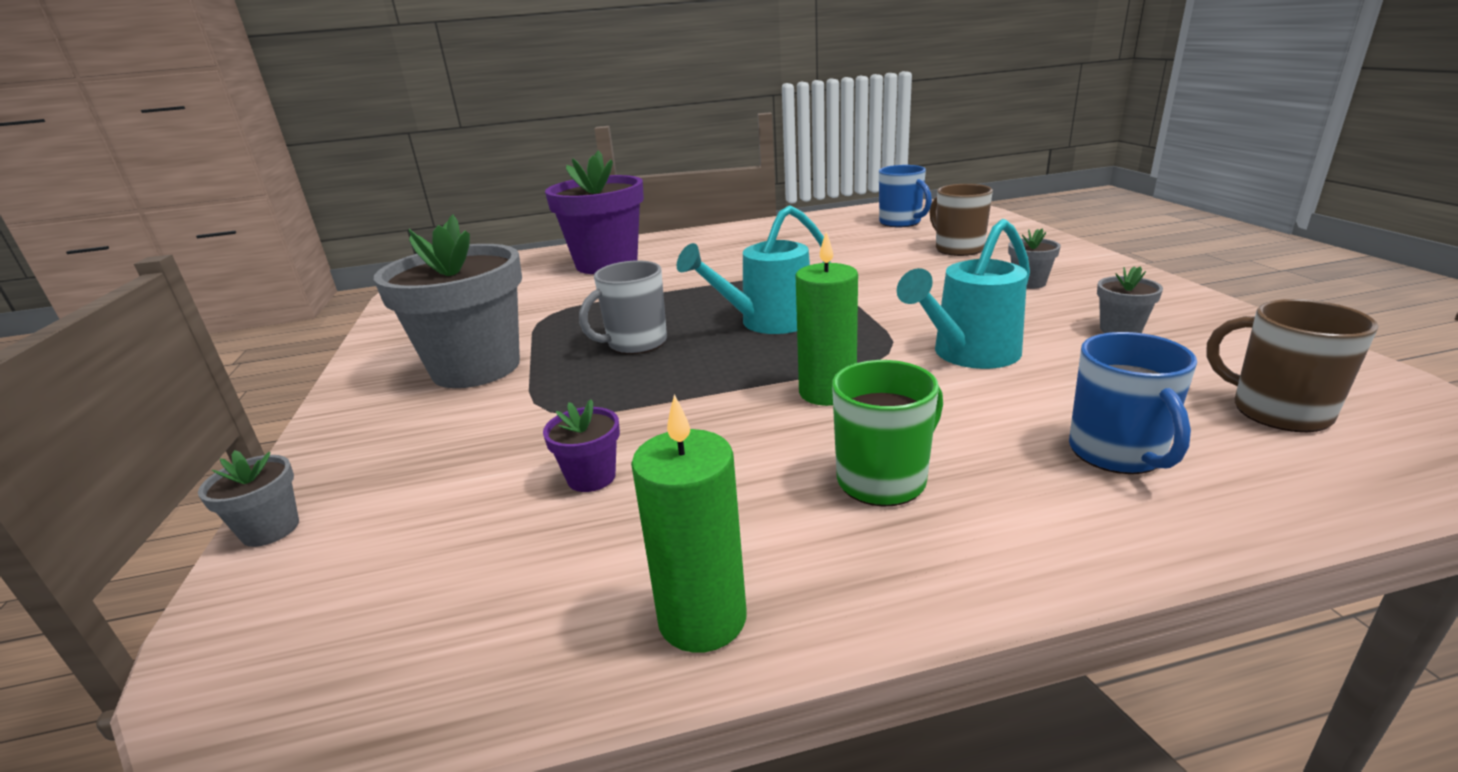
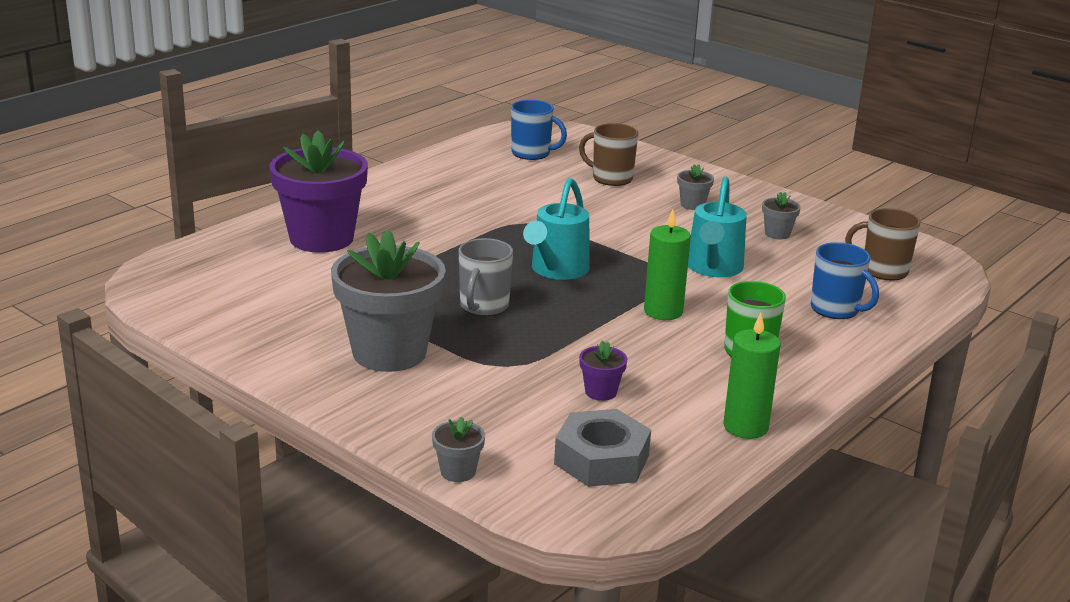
camera: 40 degrees left, 0 degrees up
(426, 585) = (601, 459): none -> grey nut

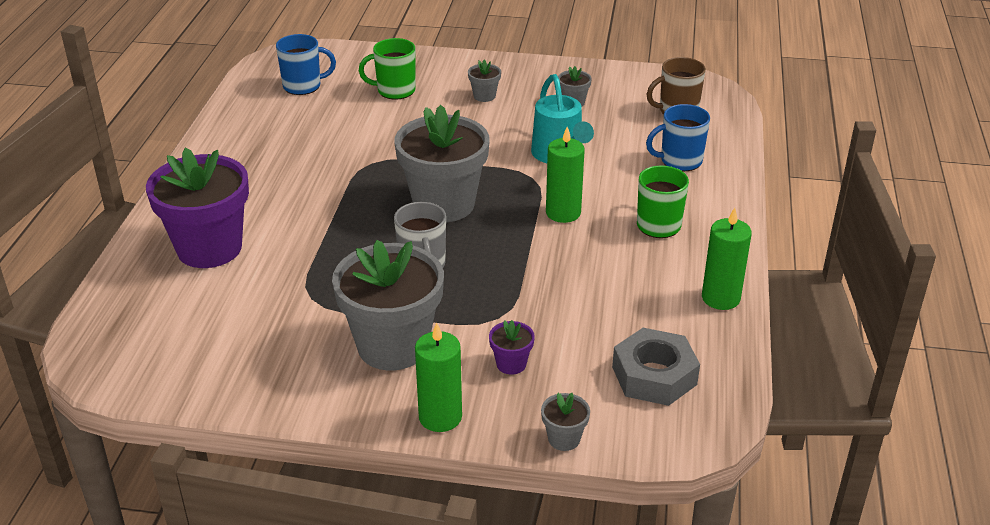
camera: 30 degrees left, 10 degrees up
(369, 415) = (440, 417): none -> green candle
(556, 270) = (444, 204): turquoise watering can -> grey flower pot
(600, 392) = (593, 311): purple flower pot -> purple flower pot (511, 364)
(611, 178) = (395, 91): brown mug -> green mug
(836, 309) = (679, 161): blue mug -> blue mug turned 150 degrees clockwise

